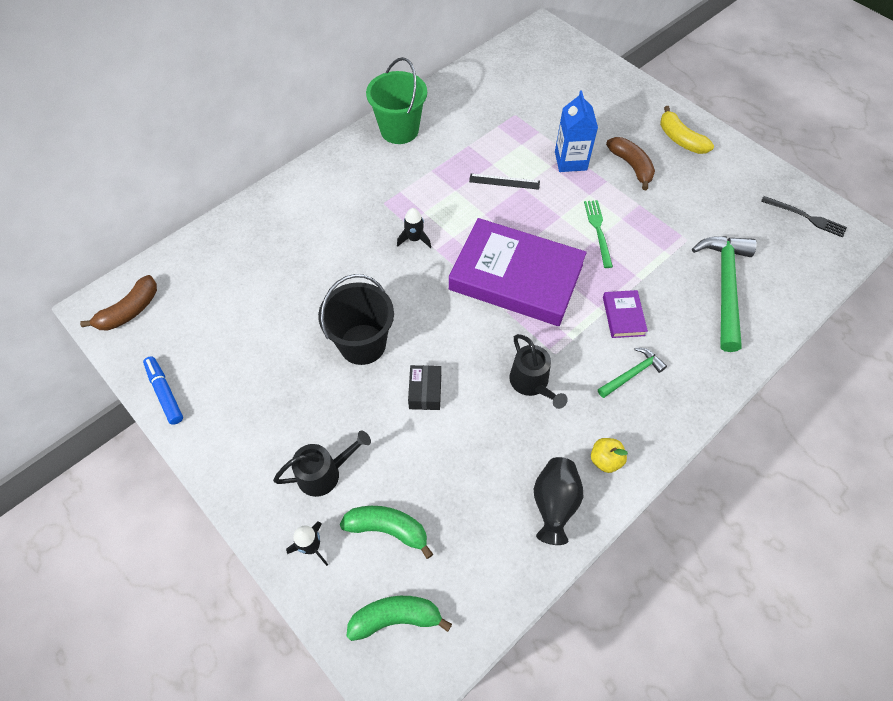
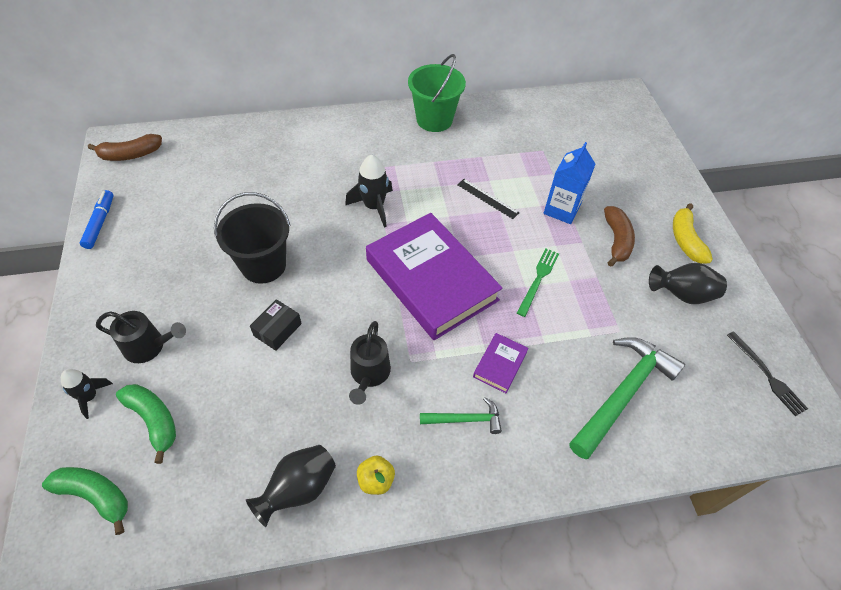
camera: 30 degrees right, 5 degrees down
(414, 239) = (374, 207): black rocket -> black rocket, size x1.56
(709, 186) = (682, 294): none -> black vase

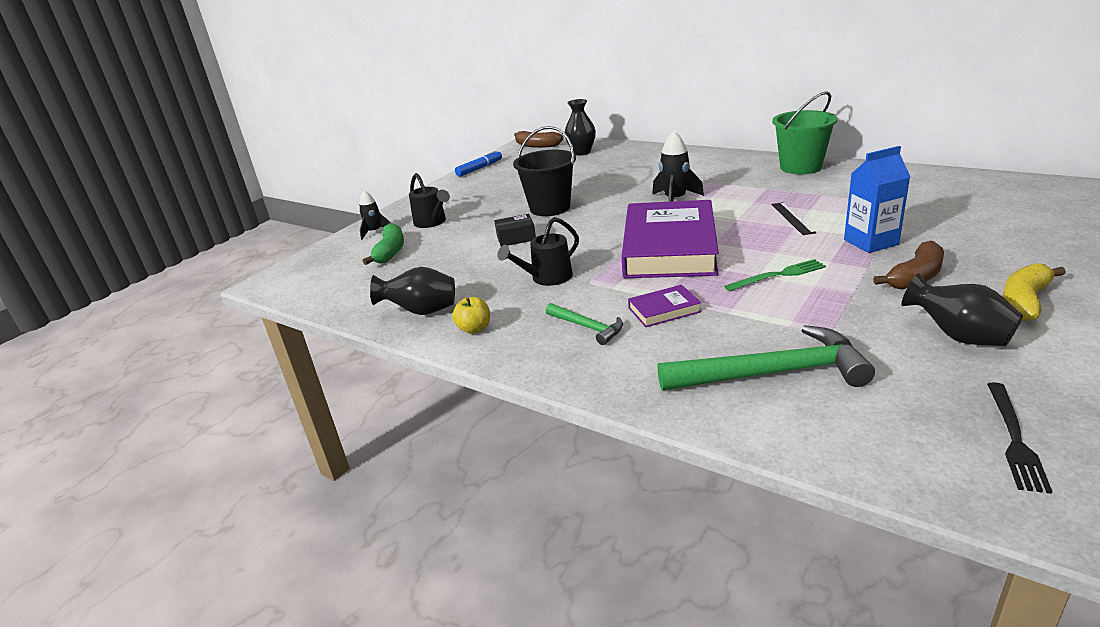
camera: 50 degrees right, 25 degrees down
(95, 496) = (321, 269): green banana -> none
(201, 153) = (581, 152): none -> black vase

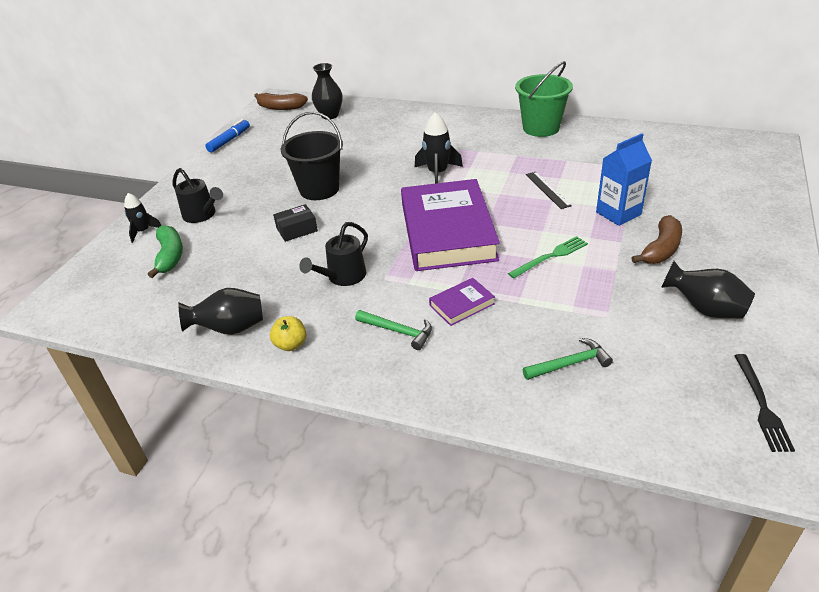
camera: 15 degrees left, 10 degrees up
(772, 373) = (570, 364): green hammer -> green hammer, size x0.52
(1025, 301) = (747, 268): yellow banana -> none

